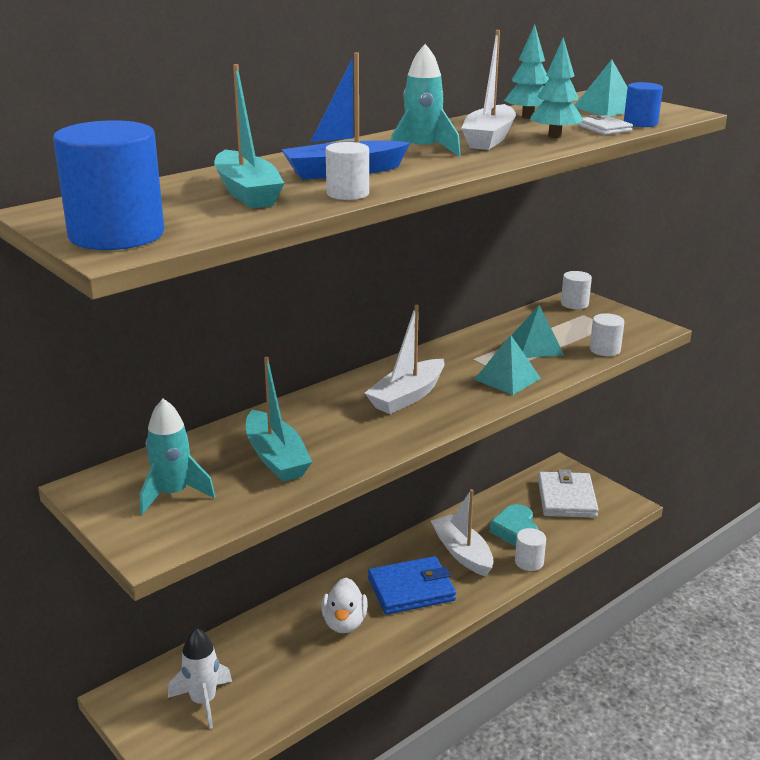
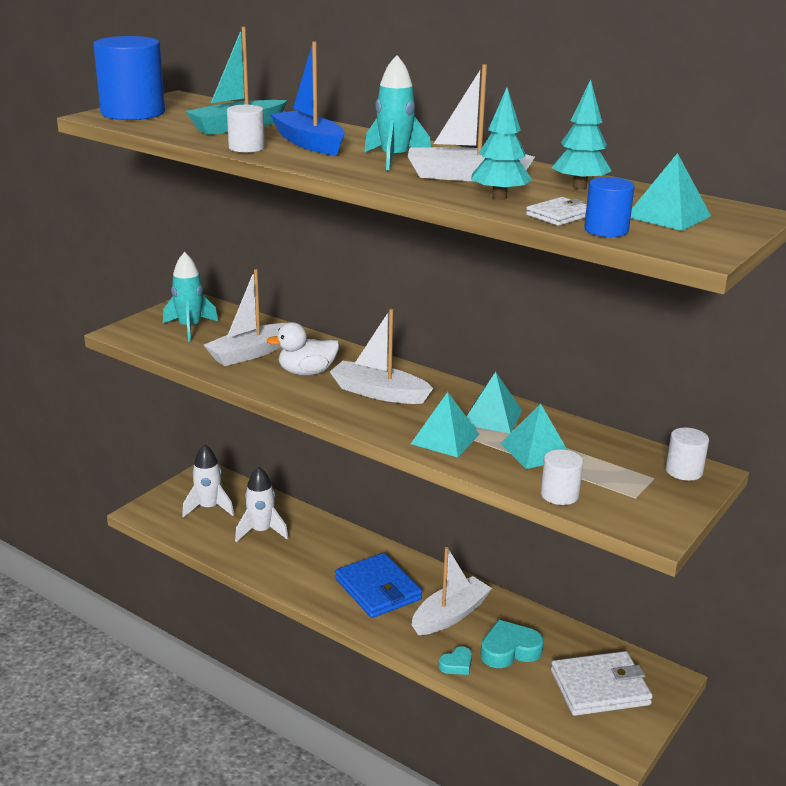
camera: 75 degrees right, 0 degrees up
(276, 458) = (250, 353): turquoise boat -> white boat
(276, 660) = (261, 531): none -> white rocket
(344, 623) = (317, 558): white duck -> white duck (307, 372)
(473, 354) = (492, 417): none -> turquoise pyramid
(529, 562) = (456, 664): white cylinder -> turquoise heart

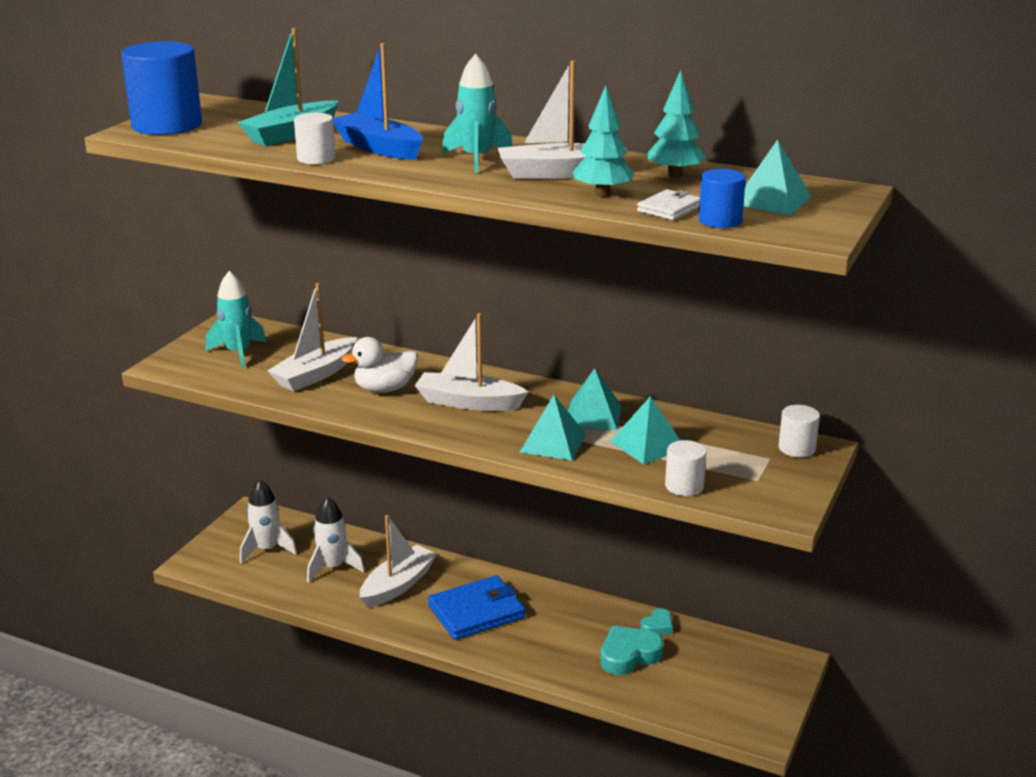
camera: 10 degrees left, 0 degrees up
(378, 589) = (476, 612): blue wallet -> blue wallet turned 75 degrees counterclockwise
(450, 615) = (559, 628): white boat -> white boat (398, 585)
(456, 664) = (579, 677): turquoise heart -> turquoise heart (657, 626)
(600, 687) = (728, 679): white wallet -> none

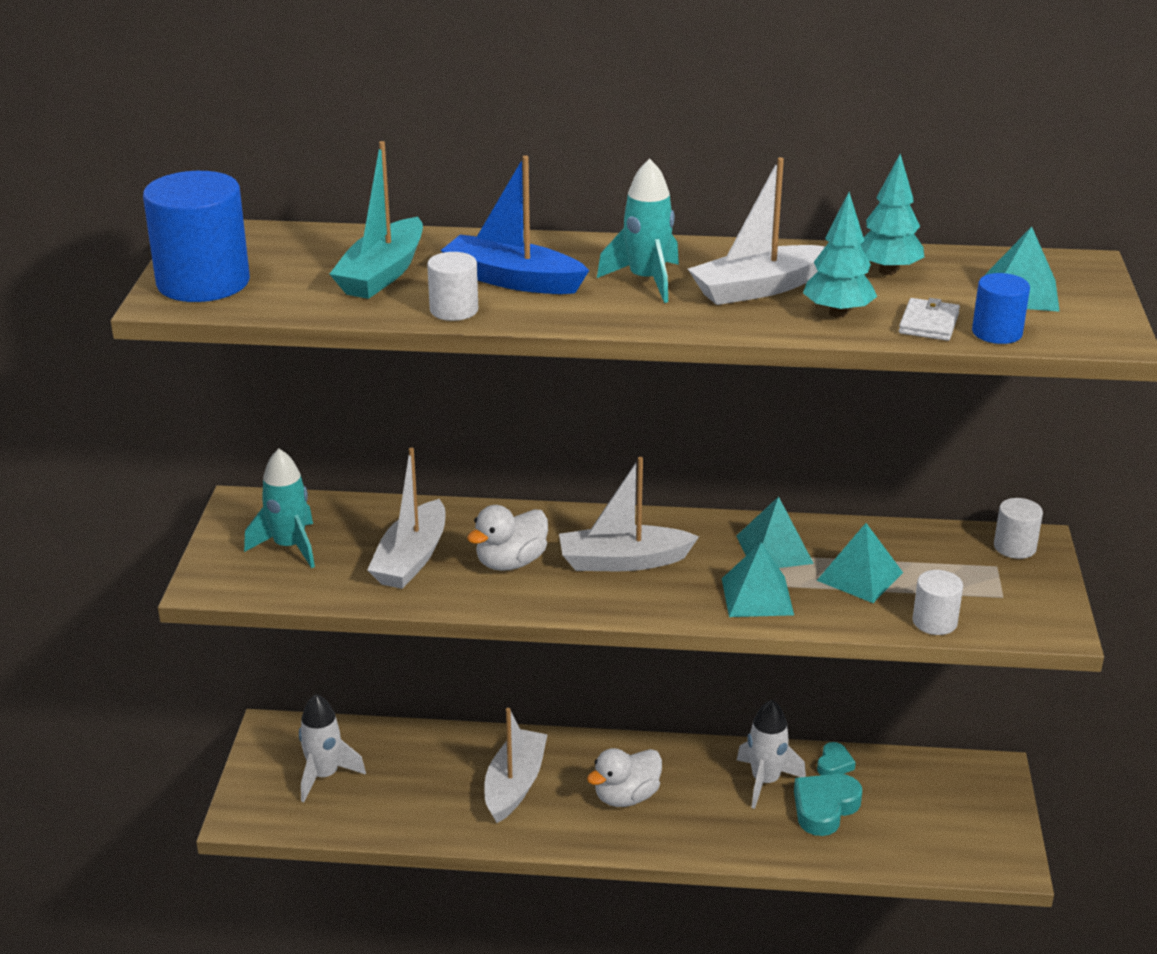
camera: 20 degrees left, 5 degrees up
(333, 567) = (422, 780): white rocket -> white rocket (765, 781)
(476, 612) = (626, 797): blue wallet -> white duck

